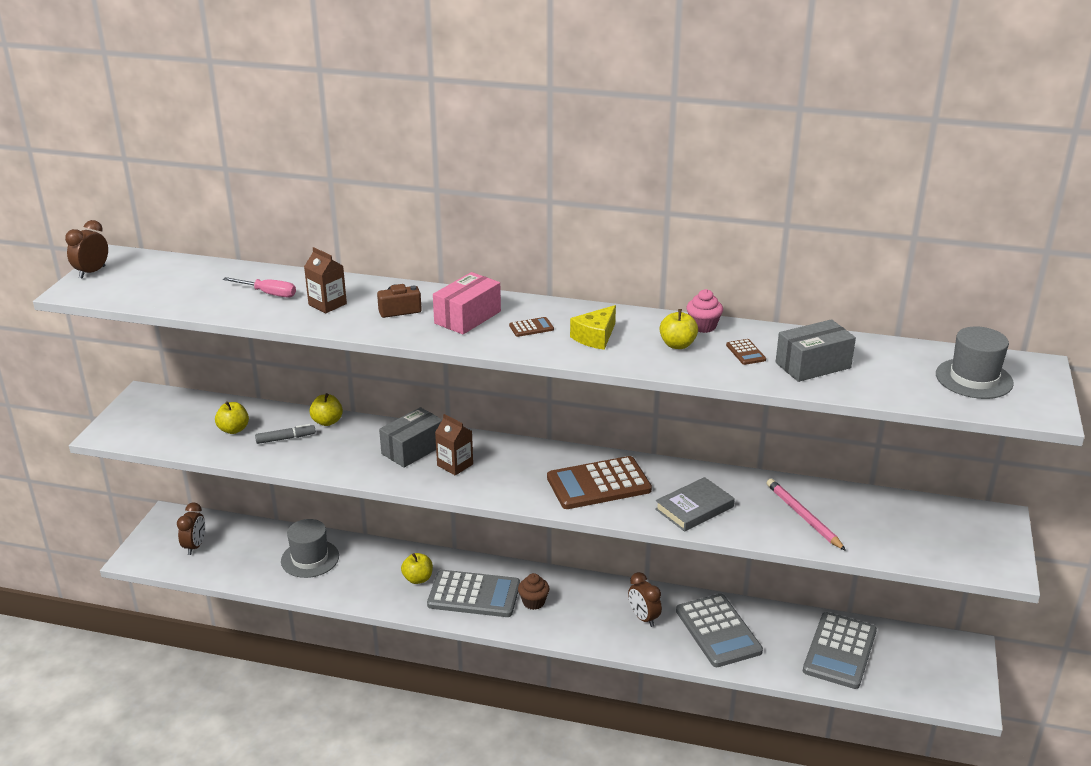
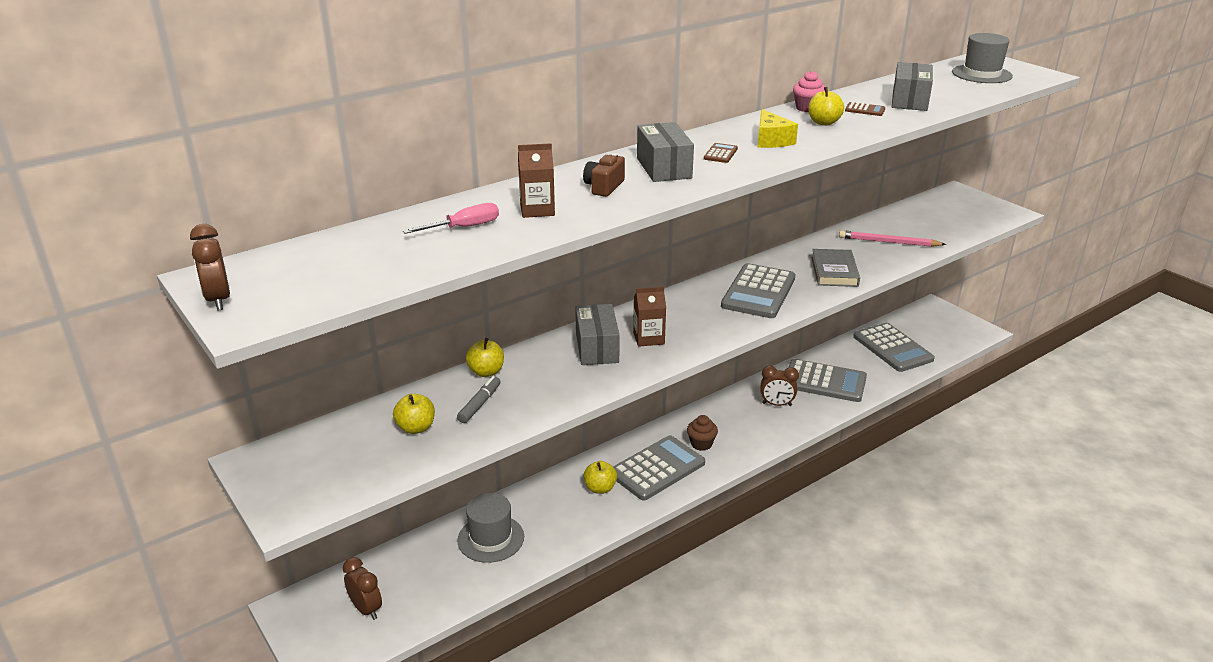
camera: 50 degrees left, 0 degrees up
(467, 317) = (664, 168): pink box -> grey box
(598, 484) = (758, 292): brown calculator -> grey calculator

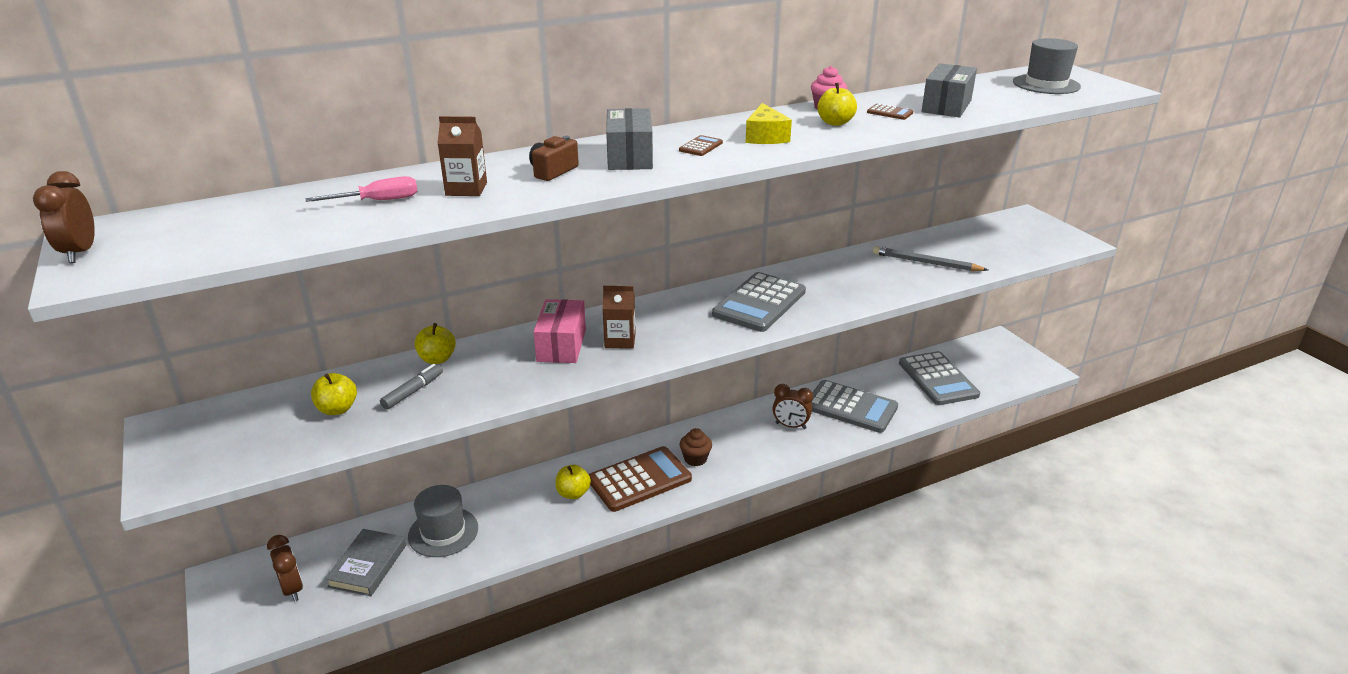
camera: 10 degrees right, 0 degrees up
(597, 348) = (561, 345): grey box -> pink box
(657, 469) = (639, 480): grey calculator -> brown calculator
(834, 271) = (852, 289): grey book -> grey book (368, 566)
(888, 242) = (926, 263): pink pencil -> grey pencil

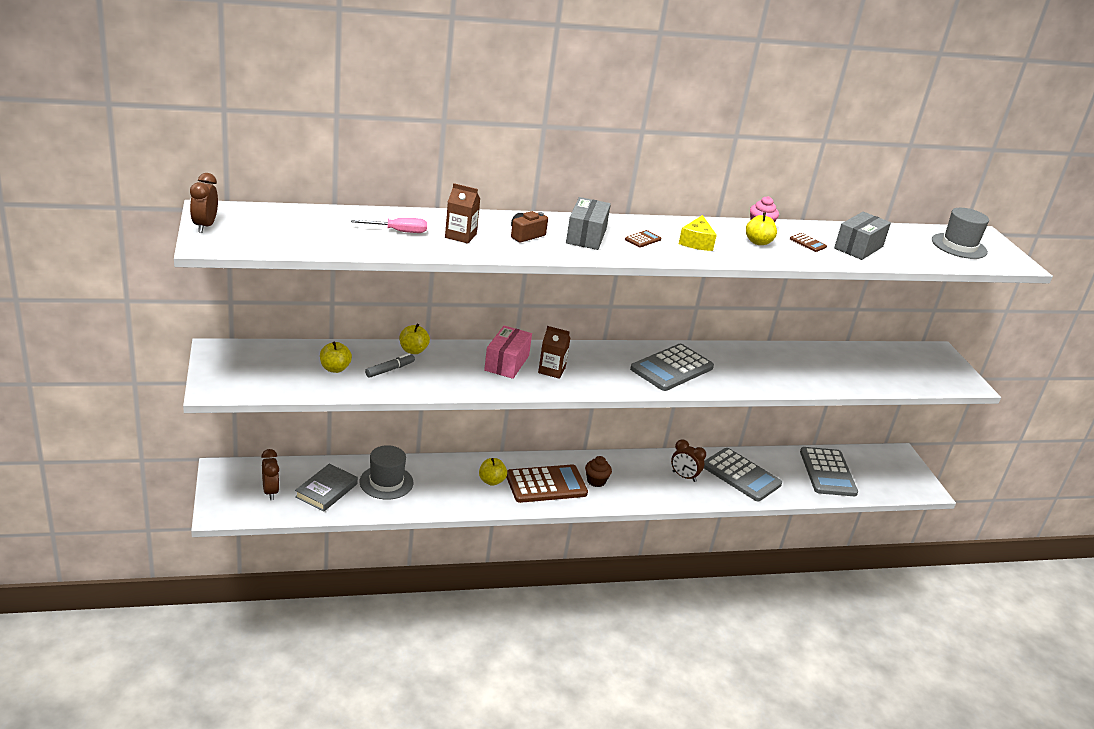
camera: 10 degrees right, 0 degrees up
(926, 263) = (826, 369): grey pencil -> none

